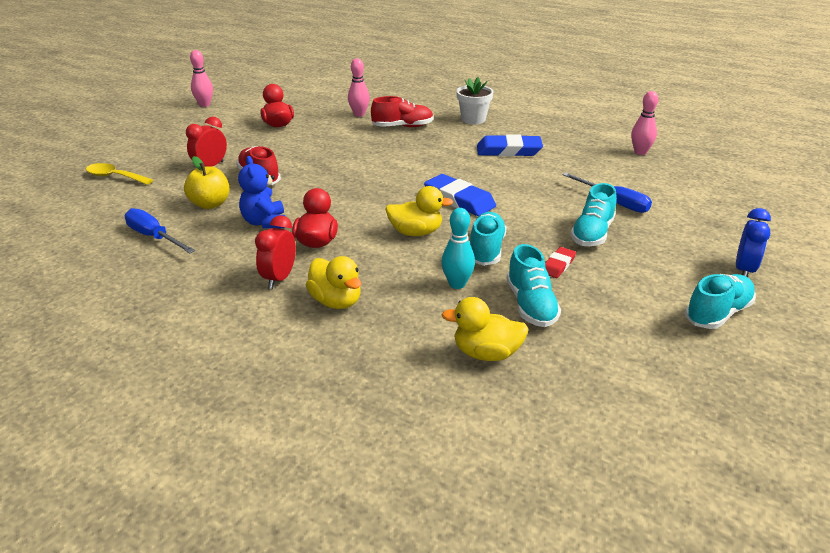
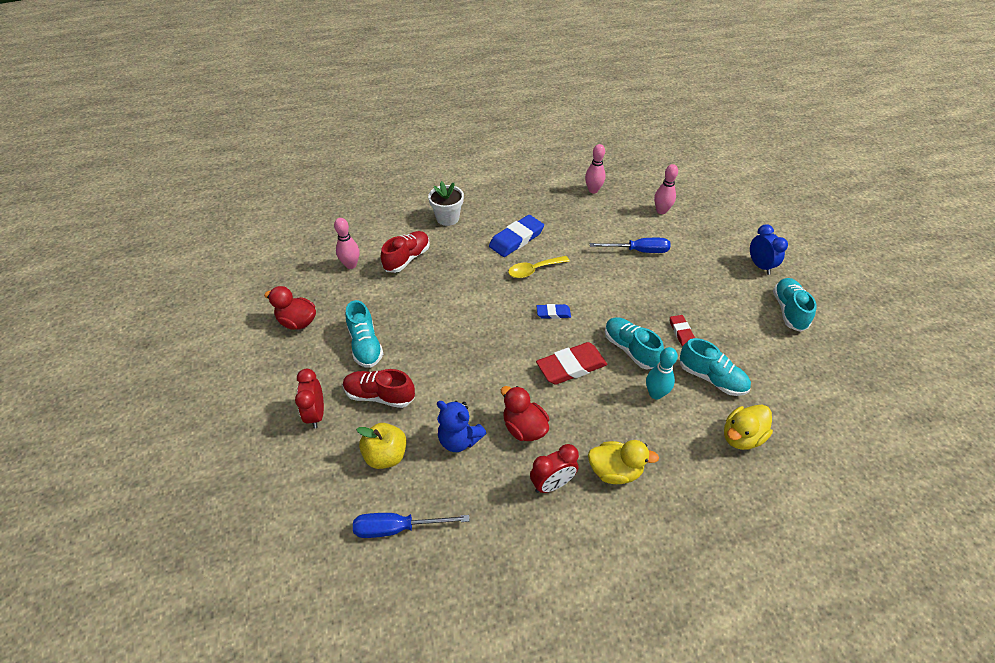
camera: 45 degrees left, 15 degrees up
(114, 177) = (242, 495): yellow spoon -> yellow spoon (533, 270)
(204, 105) = (179, 341): pink bowling pin -> pink bowling pin (661, 211)
(279, 278) = (552, 484): red clock -> red clock turned 90 degrees counterclockwise
(416, 232) = (571, 366): yellow duck -> red eraser
(459, 200) = (553, 313): blue eraser -> blue eraser, size x0.53
(592, 234) = (663, 289): turquoise shoe -> turquoise shoe (365, 345)

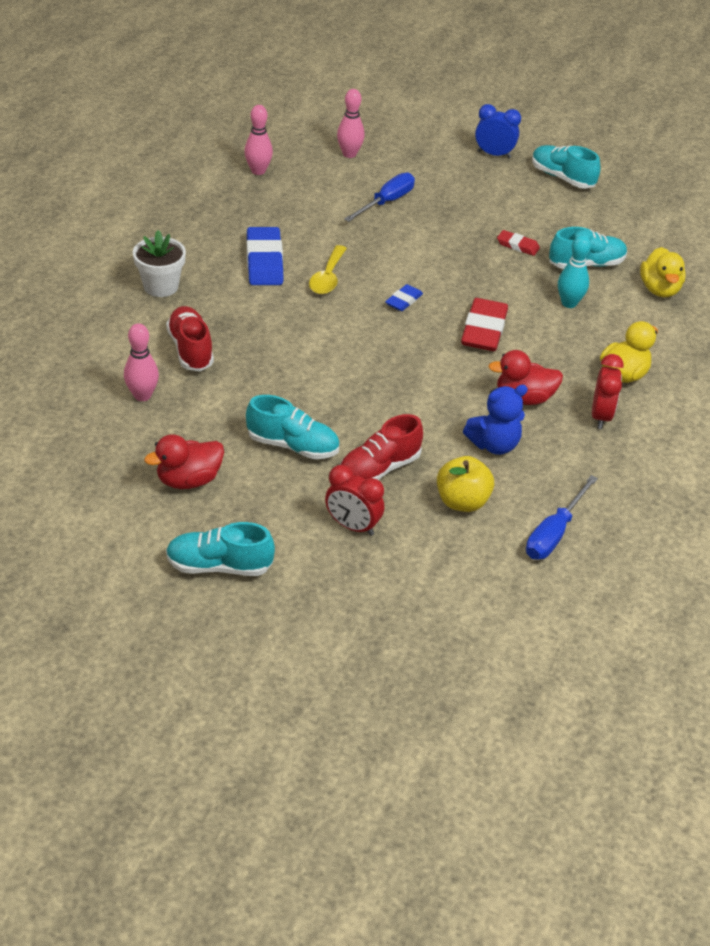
camera: 55 degrees left, 5 degrees down
(630, 349) = (504, 285): turquoise shoe -> turquoise shoe (219, 566)

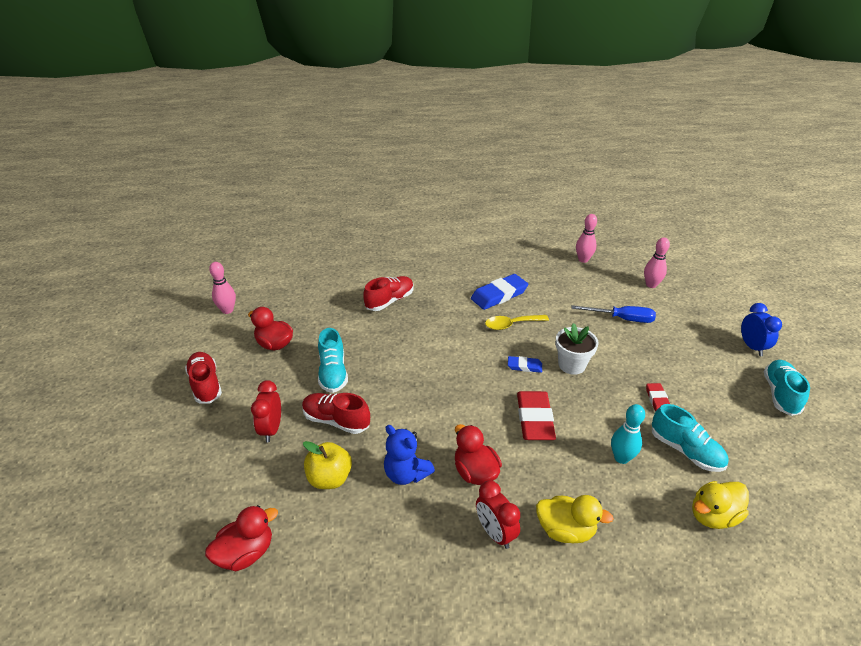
camera: 65 degrees right, 5 degrees down
(142, 395) = (335, 300): pink bowling pin -> pink bowling pin (227, 310)
(161, 286) = (435, 270): white flower pot -> white flower pot (571, 365)
(219, 566) = (206, 385): turquoise shoe -> red shoe
(484, 330) = (534, 419): red eraser -> red eraser turned 75 degrees counterclockwise
(520, 592) = (246, 553): none -> red duck
(554, 533) = (326, 551): blue screwdriver -> none
(601, 416) = (495, 533): red clock -> red clock turned 75 degrees clockwise

